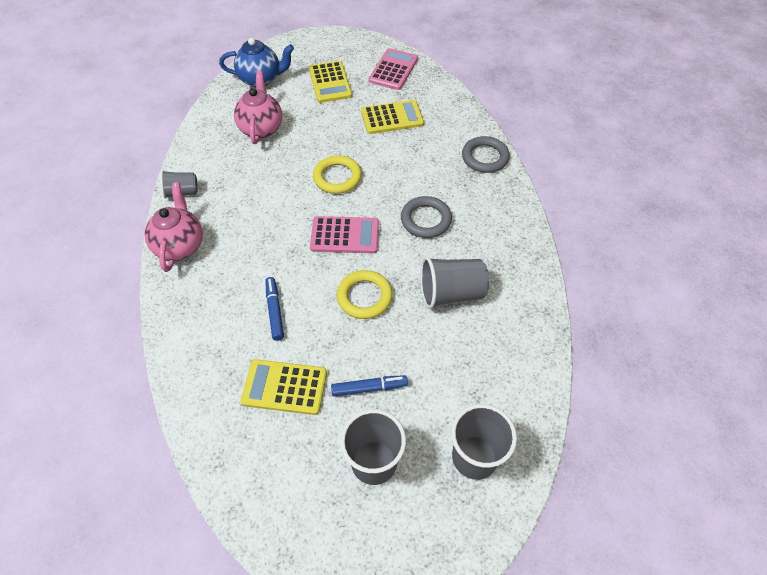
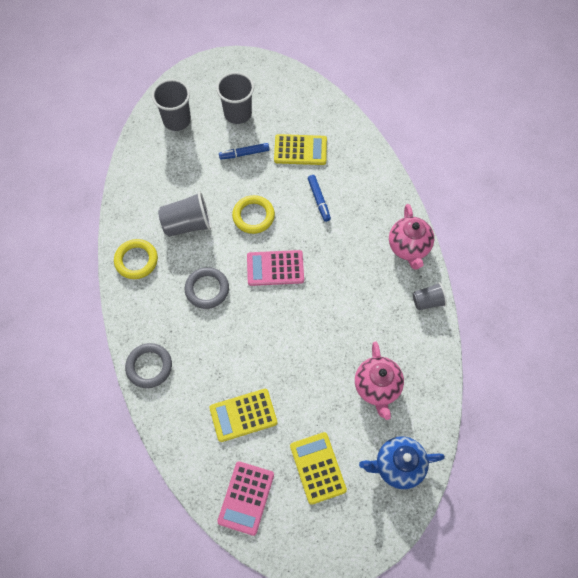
camera: 175 degrees right, 10 degrees up
(337, 177) = (290, 330): yellow ring -> yellow ring (136, 260)

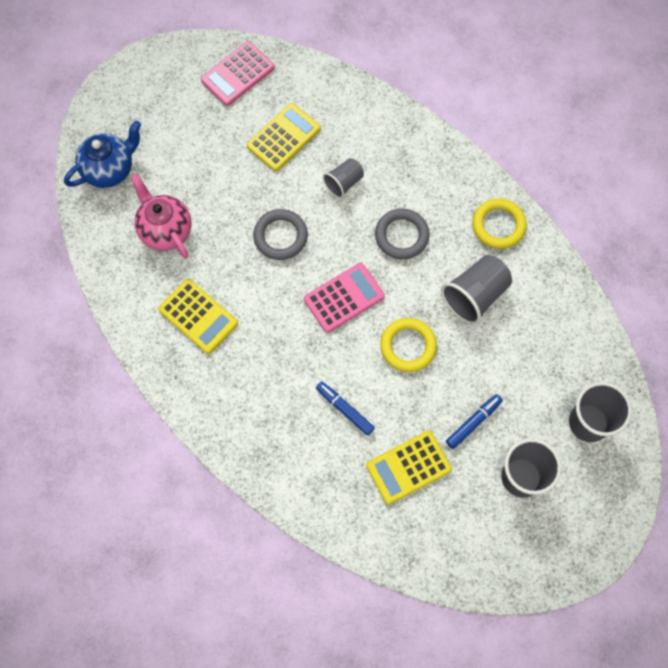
camera: 150 degrees right, 5 degrees up
(149, 366) = (404, 132): grey ring -> grey ring (280, 236)
(246, 498) = (237, 74): pink calculator -> pink calculator turned 120 degrees counterclockwise
(317, 468) = (186, 130): yellow calculator -> yellow calculator (198, 316)
(408, 247) = (206, 405): pink teapot -> none
(427, 301) = (154, 351): grey cup -> grey cup (343, 183)

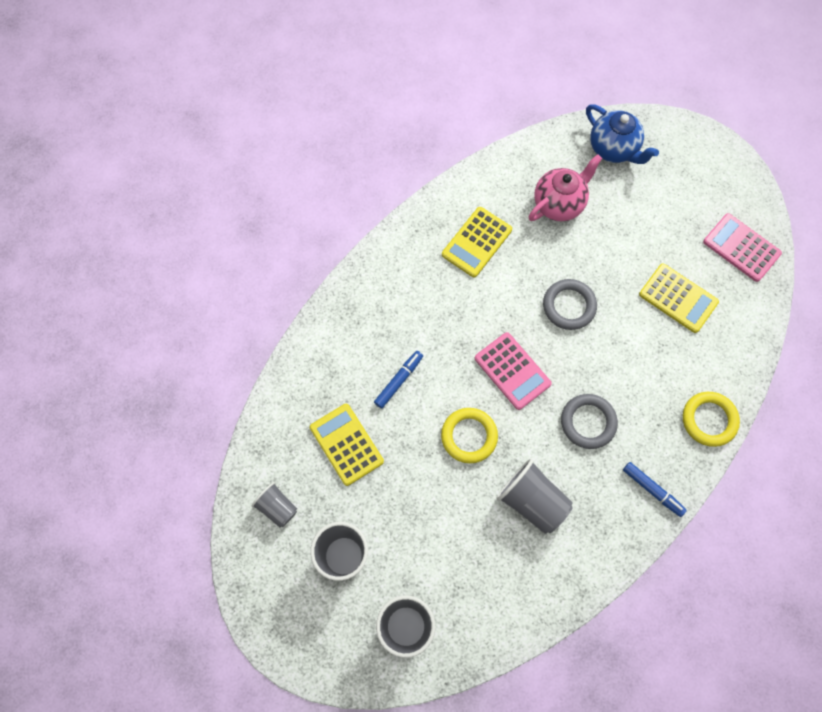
camera: 85 degrees right, 0 degrees up
(343, 183) = (637, 360): grey cup -> grey cup (277, 507)
(473, 422) = (396, 505): blue marker -> blue marker (652, 490)
(498, 225) = (616, 523): yellow ring -> yellow ring (709, 420)

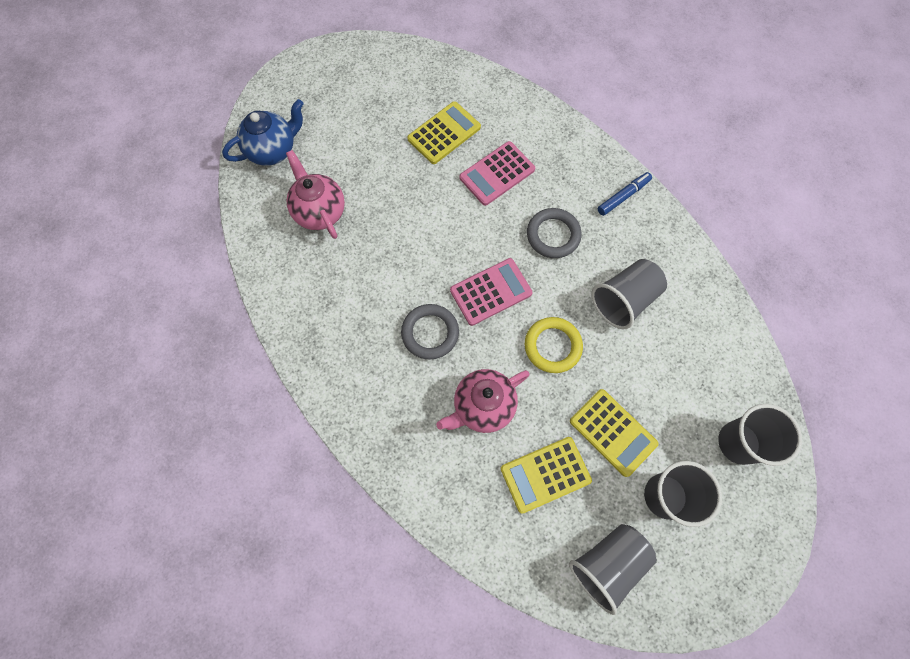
camera: 80 degrees left, 0 degrees up
(277, 507) = (607, 564): grey cup -> grey cup, size x1.65
(399, 381) = (483, 406): blue marker -> pink teapot
(476, 242) = (342, 298): yellow calculator -> yellow calculator (613, 432)
(569, 306) = (432, 226): grey ring -> grey ring (430, 333)
(709, 420) = (564, 137): yellow ring -> none
(741, 248) = (405, 72): pink calculator -> pink calculator (497, 174)

